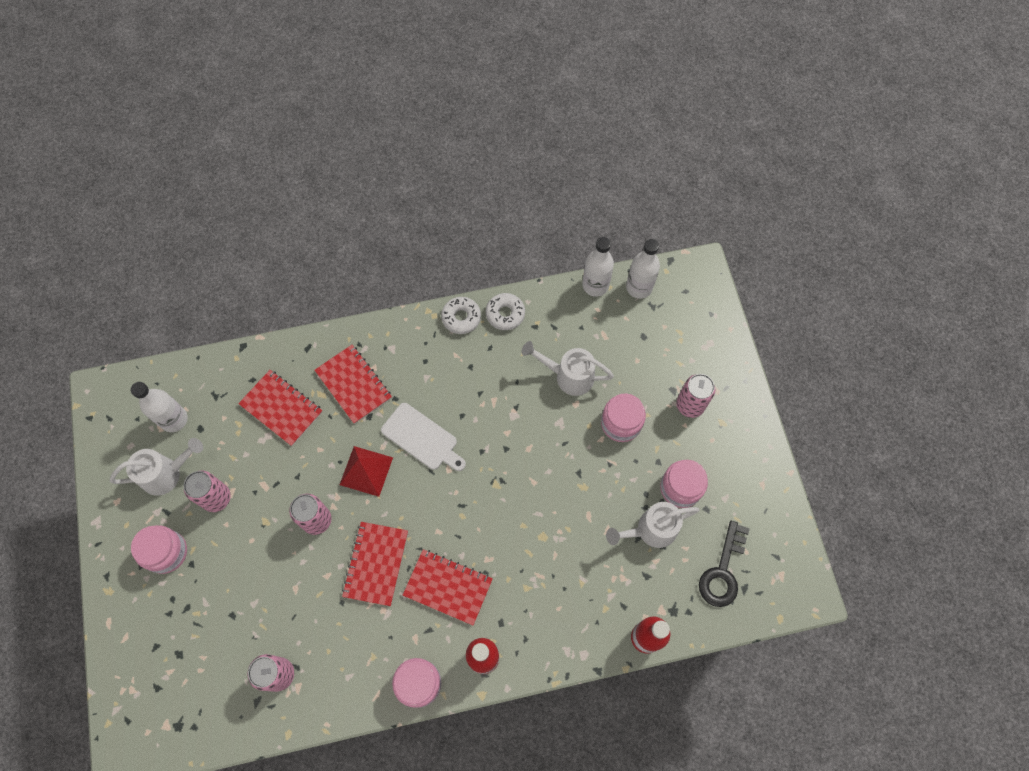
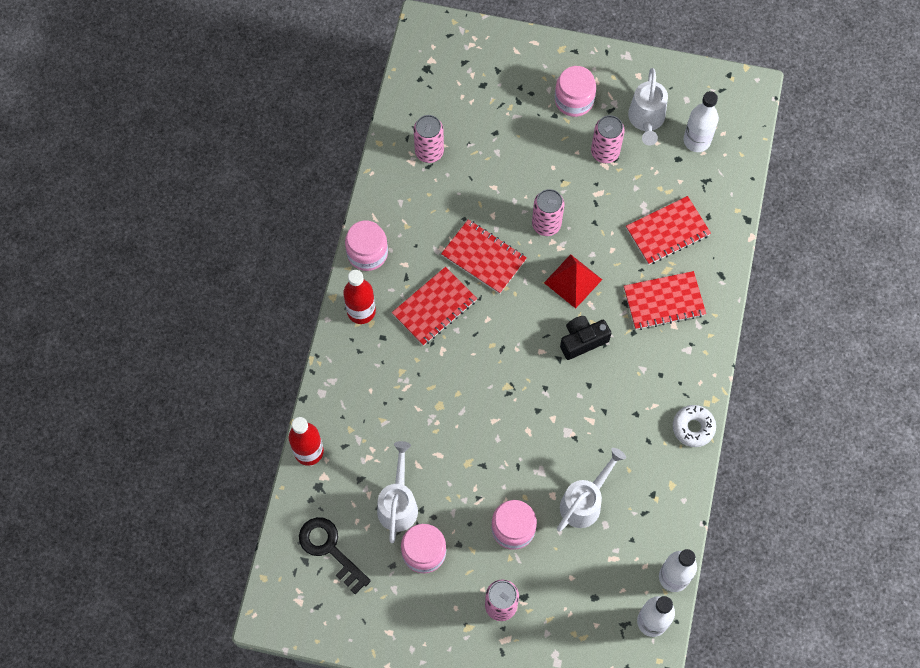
camera: 115 degrees right, 0 degrees up
(422, 438) = (582, 340): white cutting board -> black camera
(505, 314) = (679, 472): white donut -> none

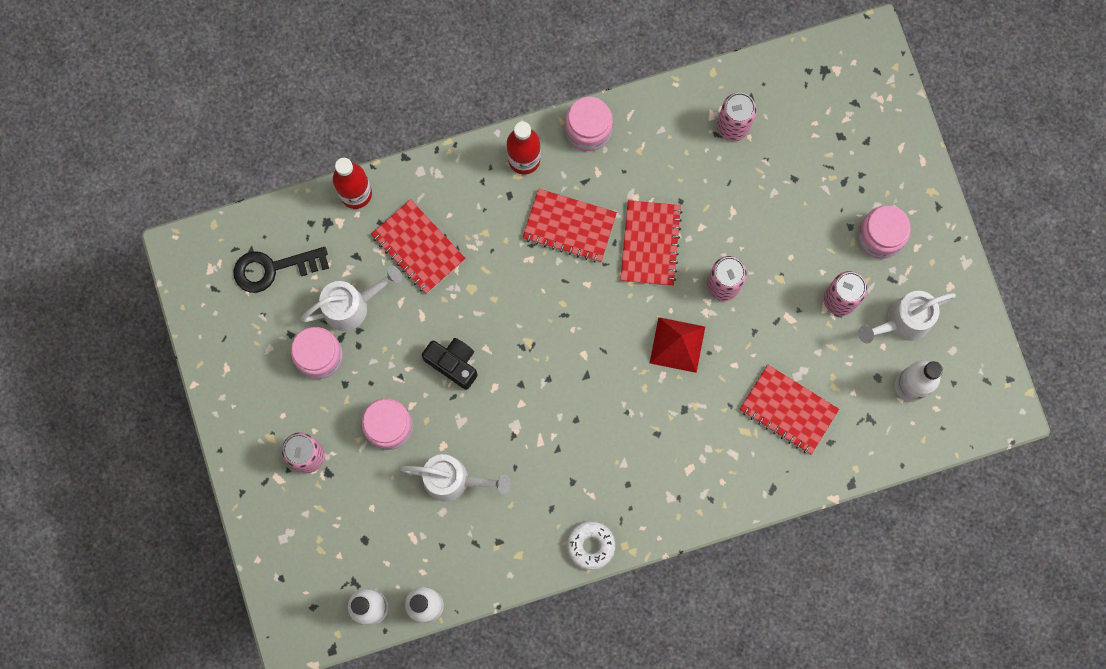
camera: 60 degrees right, 10 degrees up
(330, 549) = (273, 268): black key -> black key turned 120 degrees counterclockwise
(582, 340) = (619, 388): black camera -> black camera (453, 363)
(664, 301) = (708, 446): red notebook -> red notebook (418, 247)

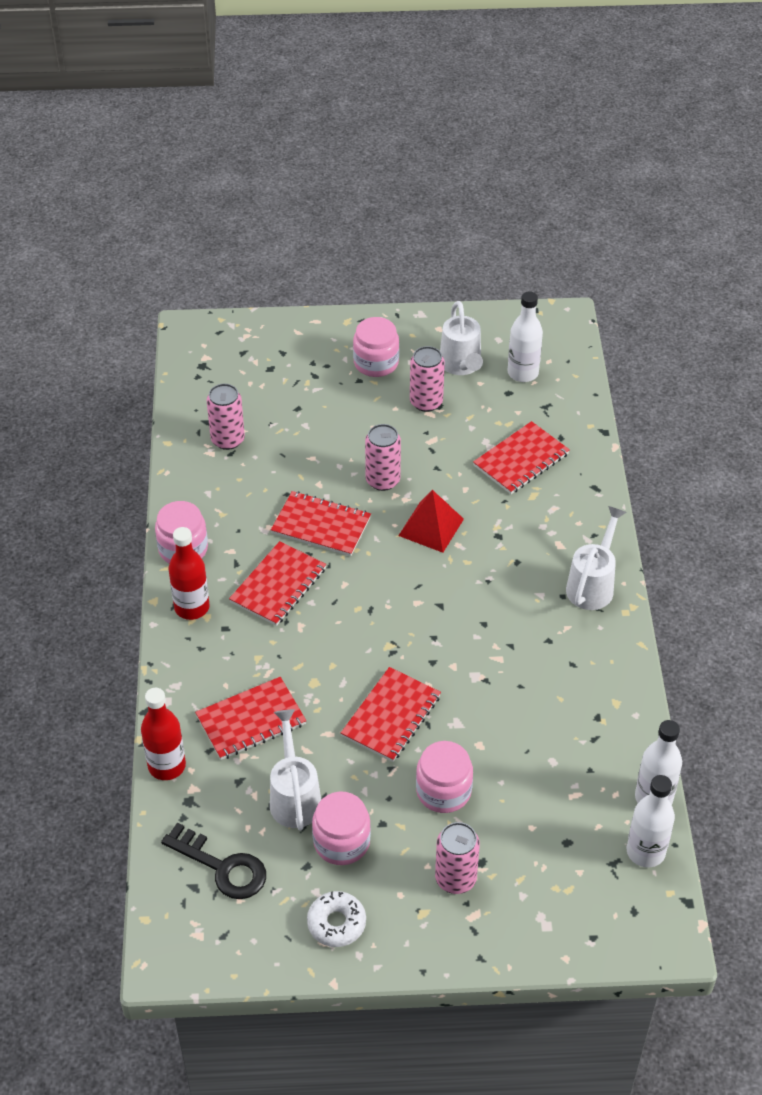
camera: 75 degrees left, 30 degrees down
(273, 268) = (222, 867): black key -> black key turned 60 degrees counterclockwise
(453, 363) = (391, 716): black camera -> red notebook
(453, 480) = (520, 743): white watering can -> white watering can (592, 585)
(590, 545) = (619, 639): white donut -> white donut (336, 923)

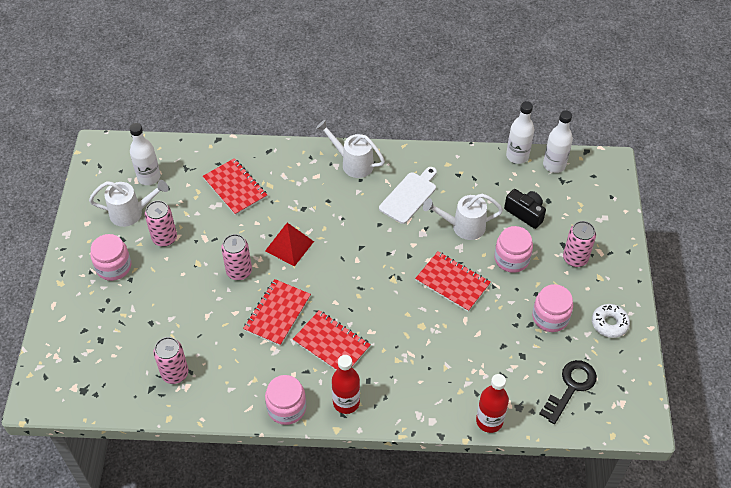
camera: 85 degrees left, 5 degrees up
(251, 720) = (452, 366): red notebook -> none
(294, 797) = (516, 342): white watering can -> white watering can (463, 226)
(535, 809) = (525, 213): none -> black camera
(543, 656) = (409, 196): none -> white cutting board

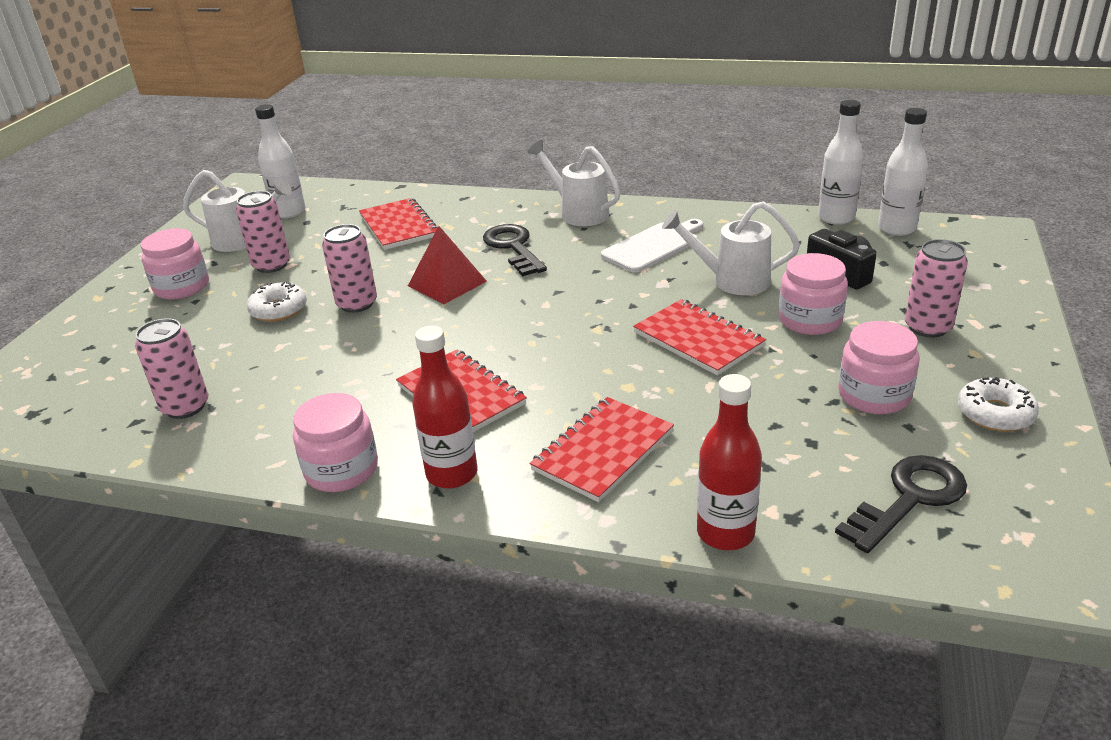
camera: 15 degrees right, 20 degrees down
(191, 282) = (279, 310): none -> white donut
(277, 313) = (390, 352): red notebook -> red notebook (603, 451)
(320, 205) = (513, 247): none -> black key

